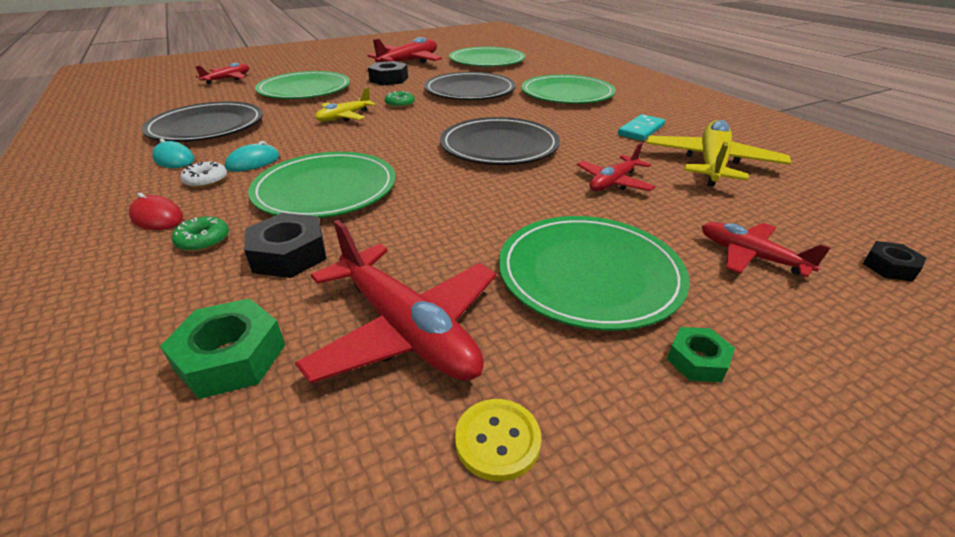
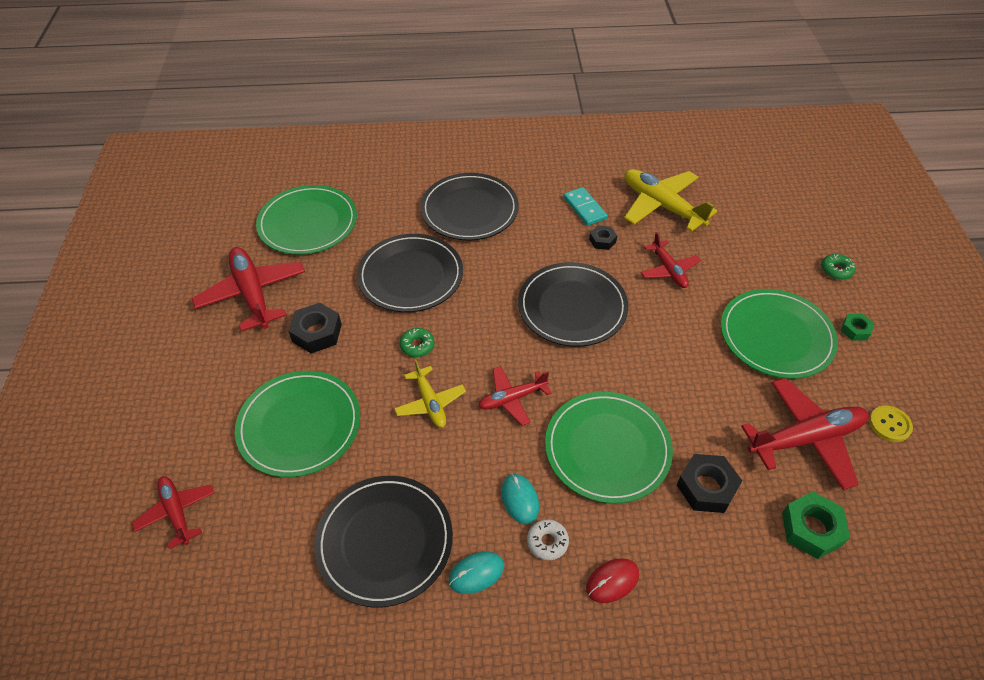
camera: 65 degrees left, 15 degrees up
(203, 240) = (666, 544): green donut -> green donut (836, 270)
(567, 94) = (469, 210): green plate -> black plate
(750, 256) = (779, 259): red plane -> red plane (512, 399)
(889, 267) = (804, 215): black nut -> black nut (602, 240)

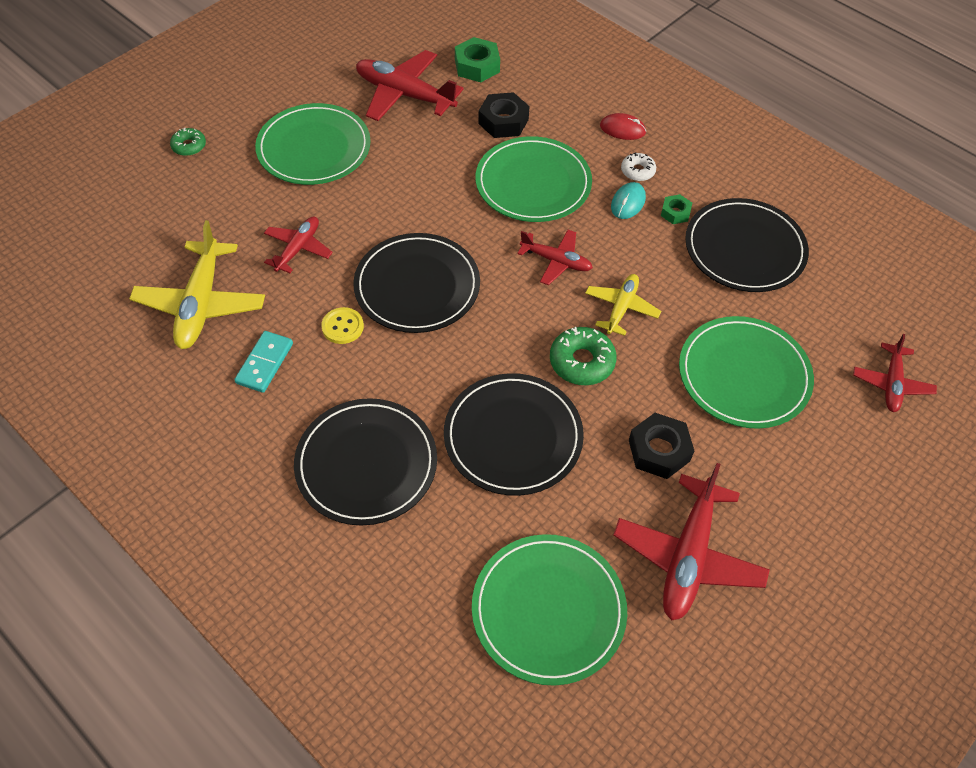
camera: 135 degrees left, 5 degrees up
(417, 346) = (582, 362): green donut -> green donut, size x1.65
(476, 573) = (700, 190): turquoise mouse -> none
(602, 240) = (303, 318): black nut -> none
(855, 330) = (259, 110): green nut -> green nut (675, 213)
(889, 424) = (345, 63): yellow button -> yellow button (342, 327)

